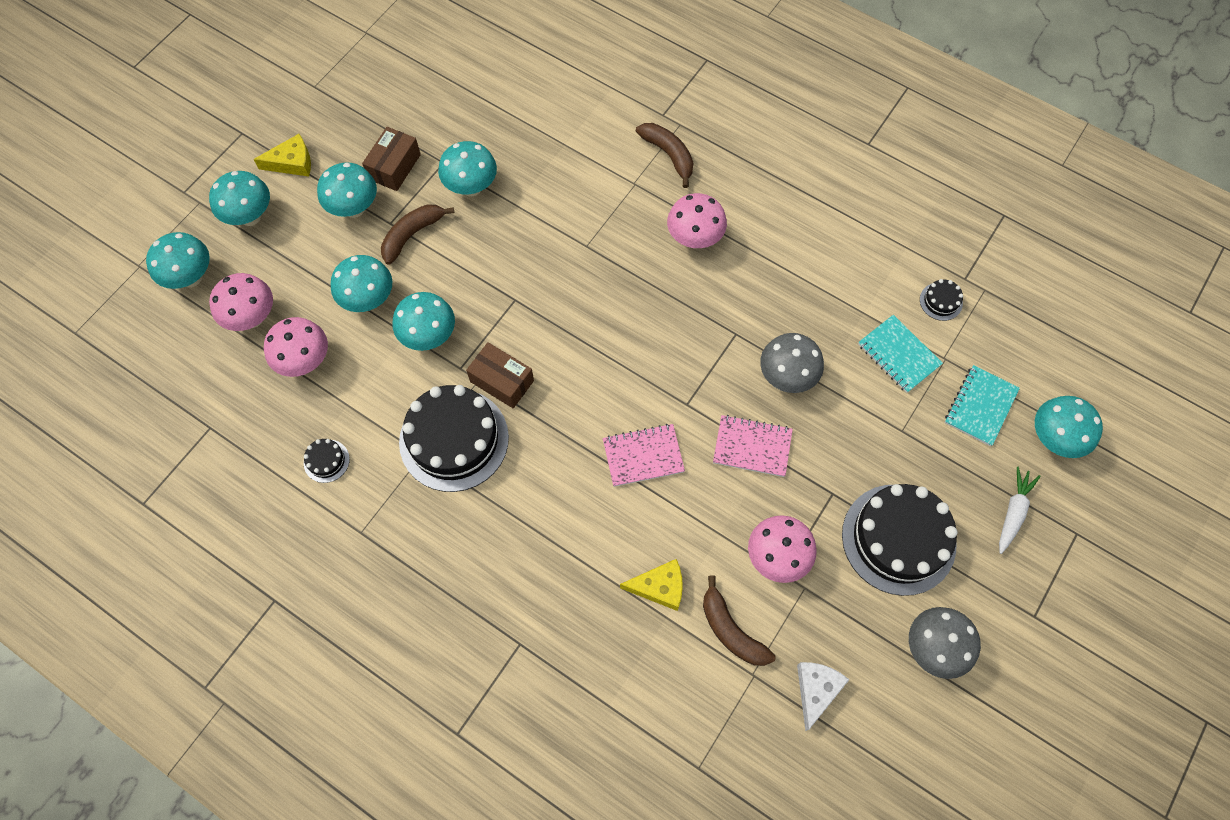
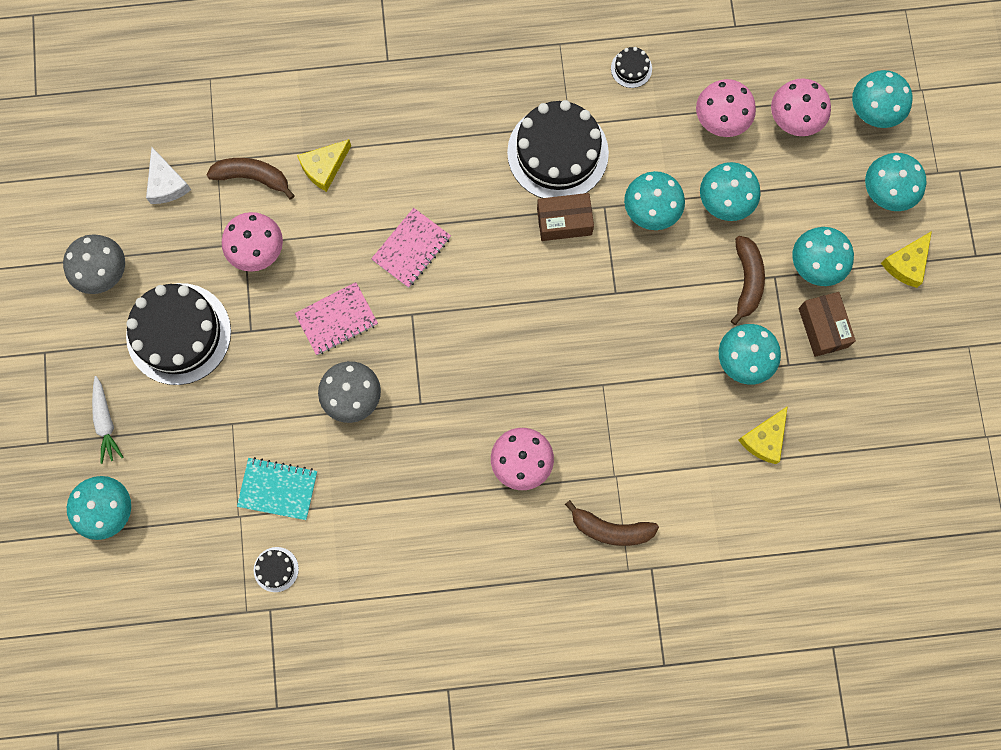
camera: 140 degrees right, 10 degrees up
(509, 131) = (764, 439): none -> yellow cheese
(980, 406) = (183, 494): turquoise notebook -> none

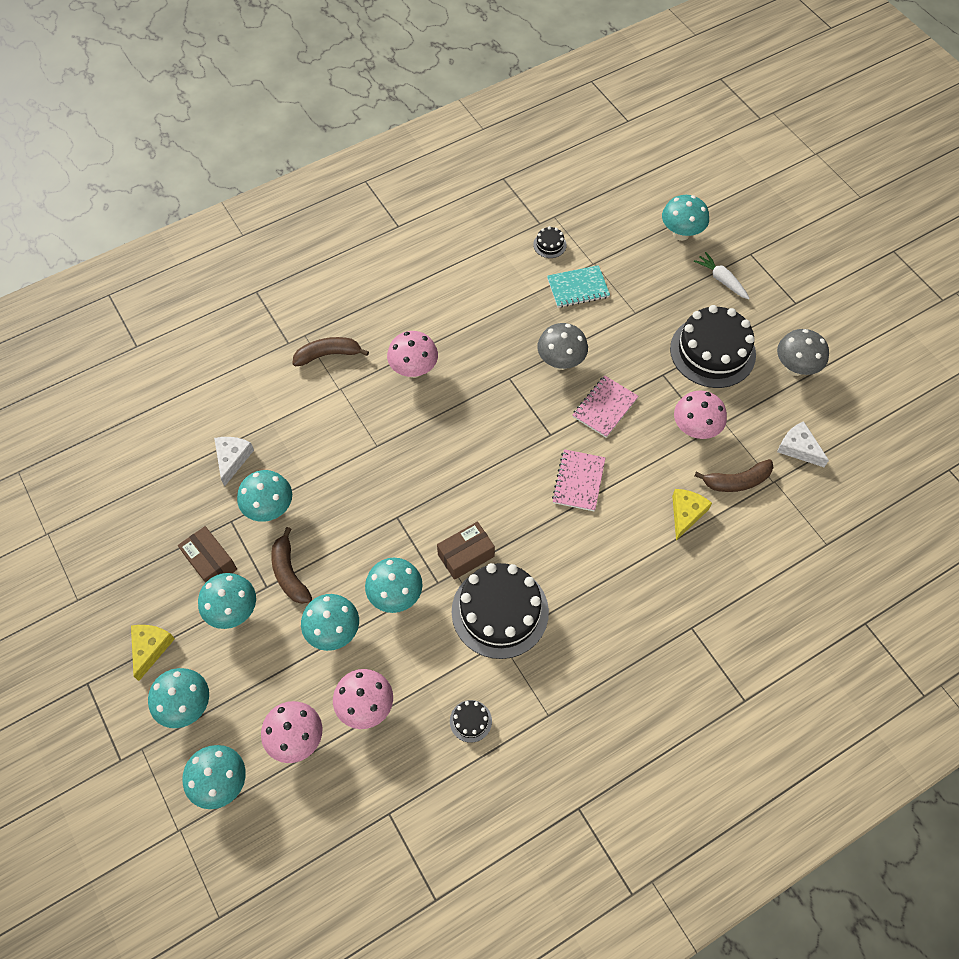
camera: 155 degrees right, 15 degrees down
(764, 439) = (232, 459): yellow cheese -> white cheese

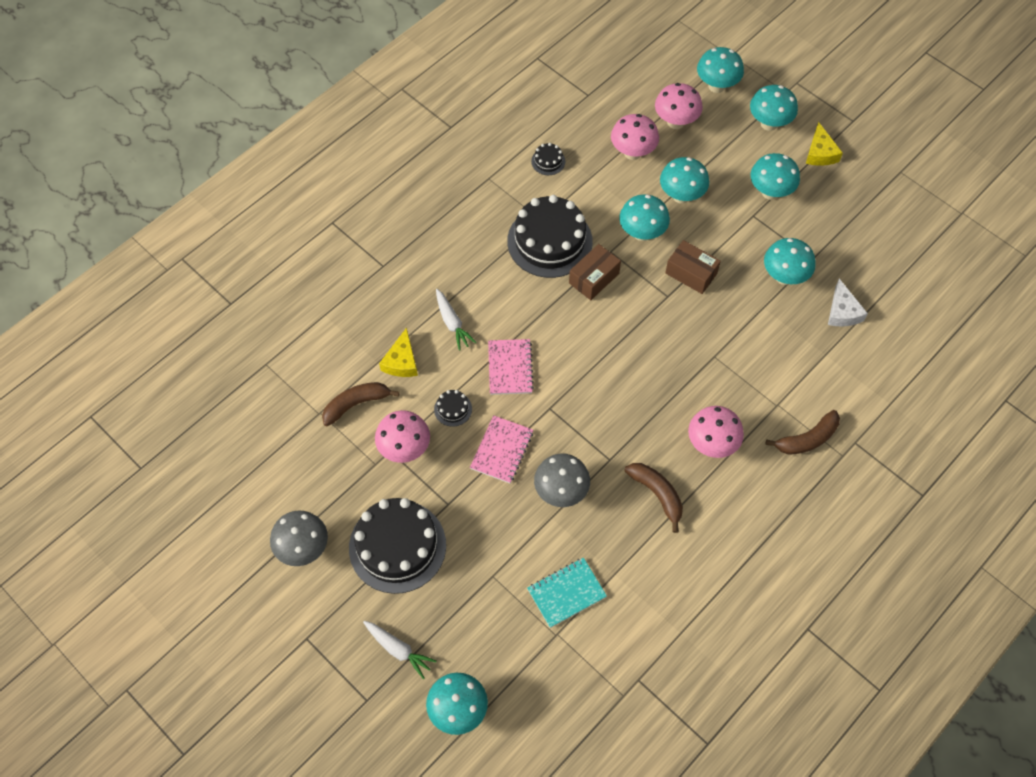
camera: 165 degrees right, 0 degrees up
(211, 562) = (810, 223): brown box -> brown box (691, 273)
(289, 573) = (739, 230): brown banana -> brown banana (657, 494)
(549, 245) = (616, 648): black cake -> black cake (453, 409)
(627, 542) = (452, 323): none -> white carrot
(798, 448) = (296, 454): white cheese -> none

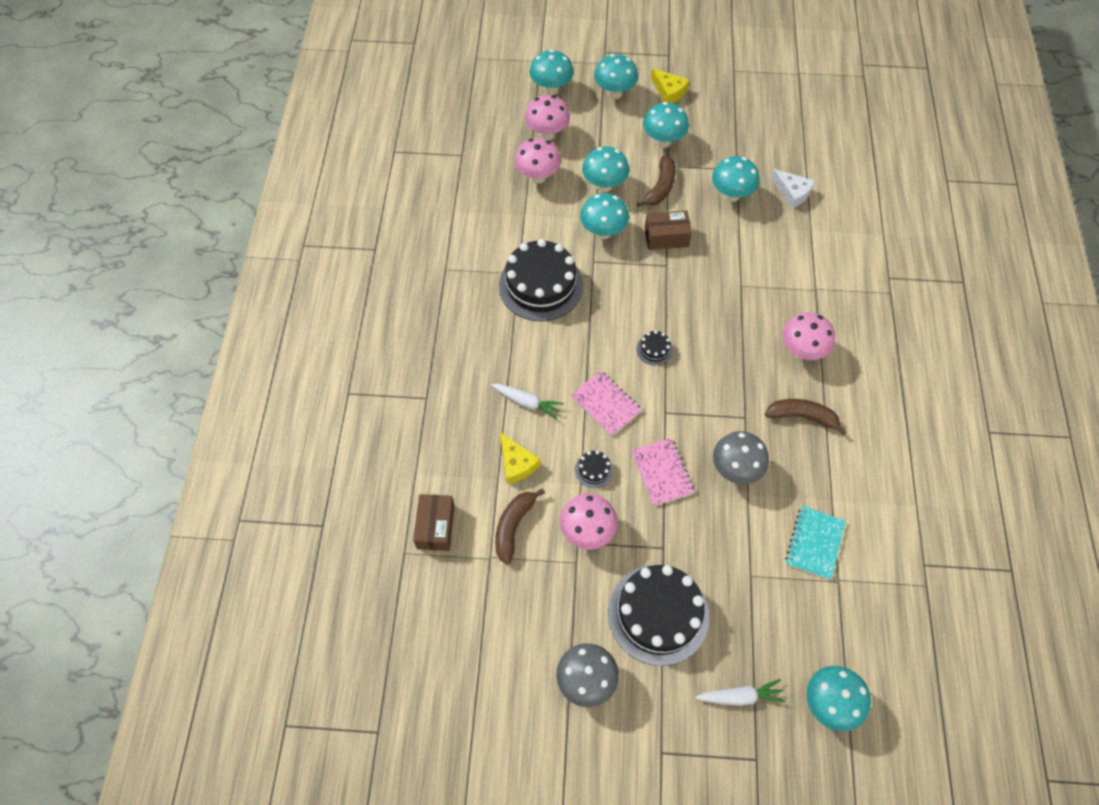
camera: 40 degrees left, 0 degrees up
(548, 161) = (480, 225): black cake -> black cake (654, 349)
(594, 278) = (601, 290): brown box -> brown box (435, 527)
(807, 439) = (858, 299): brown banana -> brown banana (660, 187)

